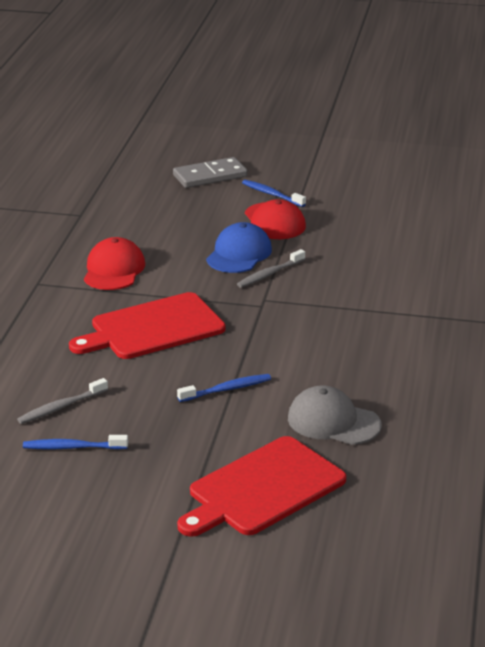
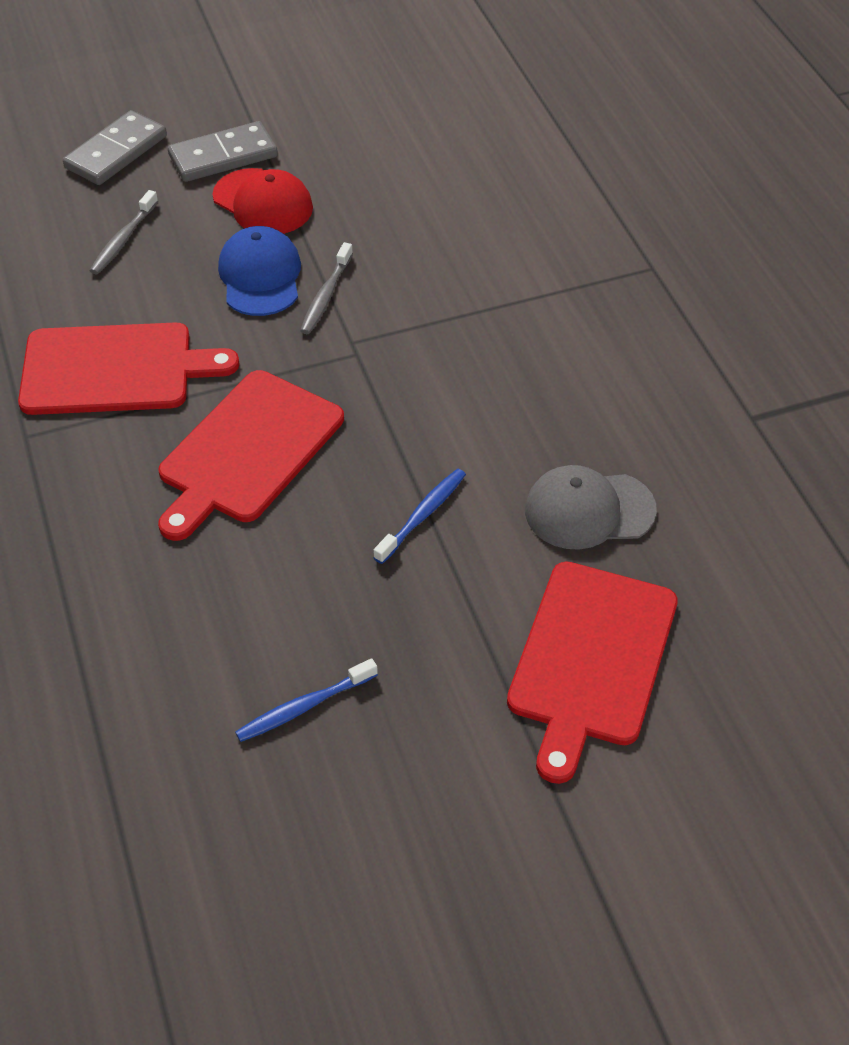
camera: 30 degrees left, 20 degrees up
(61, 407) = (233, 644): grey toothbrush -> grey toothbrush (123, 239)
(114, 270) = (114, 369): red cap -> red cutting board
(271, 194) = (223, 156): blue toothbrush -> grey domino

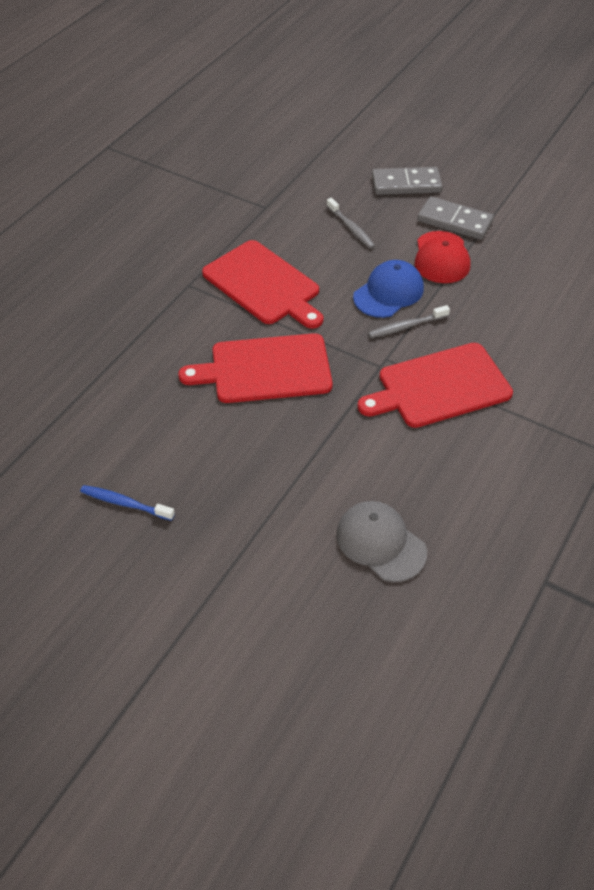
camera: 50 degrees right, 0 degrees up
(123, 239) = (351, 228): grey toothbrush -> grey toothbrush turned 105 degrees counterclockwise
(422, 515) = (298, 469): blue toothbrush -> none
(591, 659) = (272, 613): red cutting board -> red cutting board (439, 386)

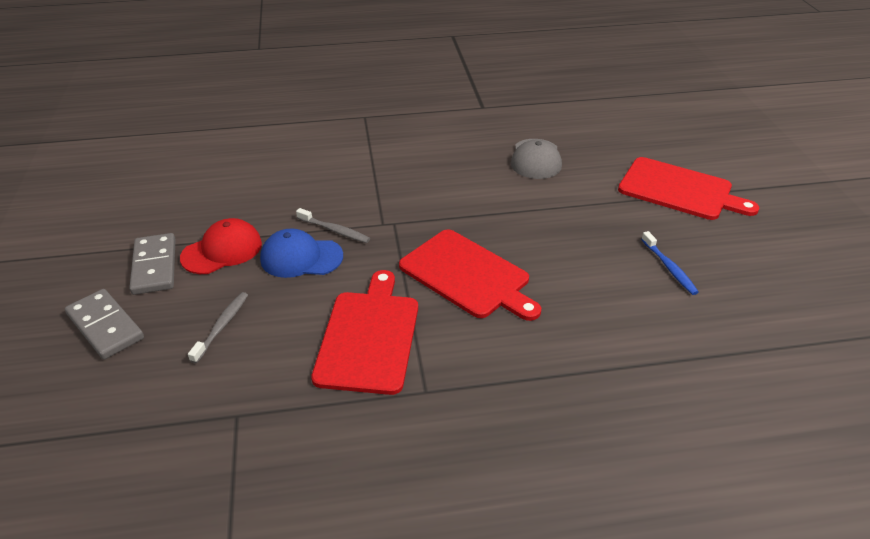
camera: 130 degrees left, 10 degrees down
(439, 386) = (382, 190): red cutting board -> red cutting board (679, 190)

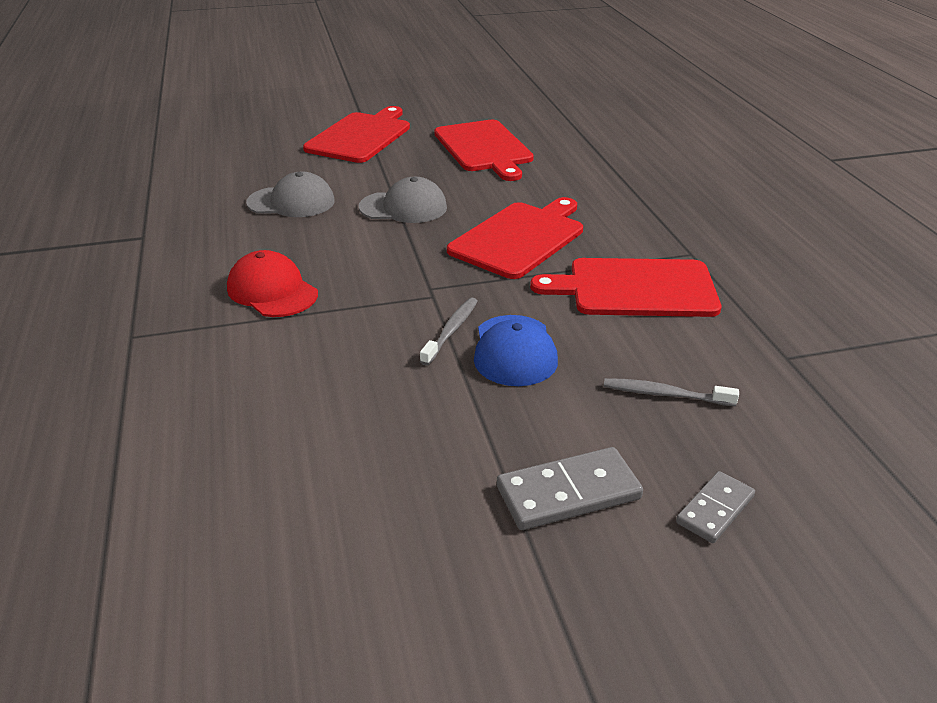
camera: 95 degrees left, 5 degrees down
(105, 326) = (715, 510): grey domino -> grey domino, size x0.63
(222, 250) = (514, 426): red cap -> red cap (272, 291)
(527, 213) = (403, 207): none -> grey cap
(669, 268) = (484, 148): blue toothbrush -> red cutting board

